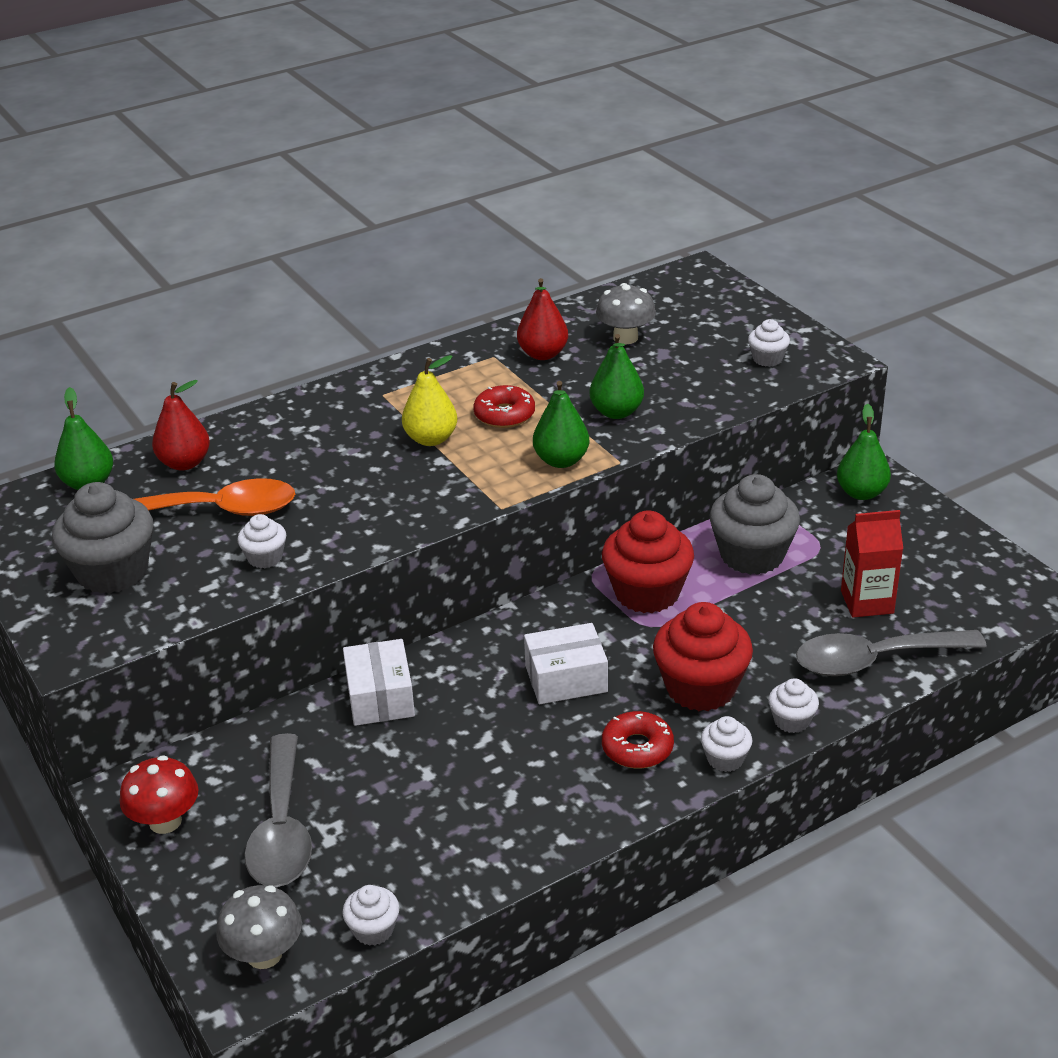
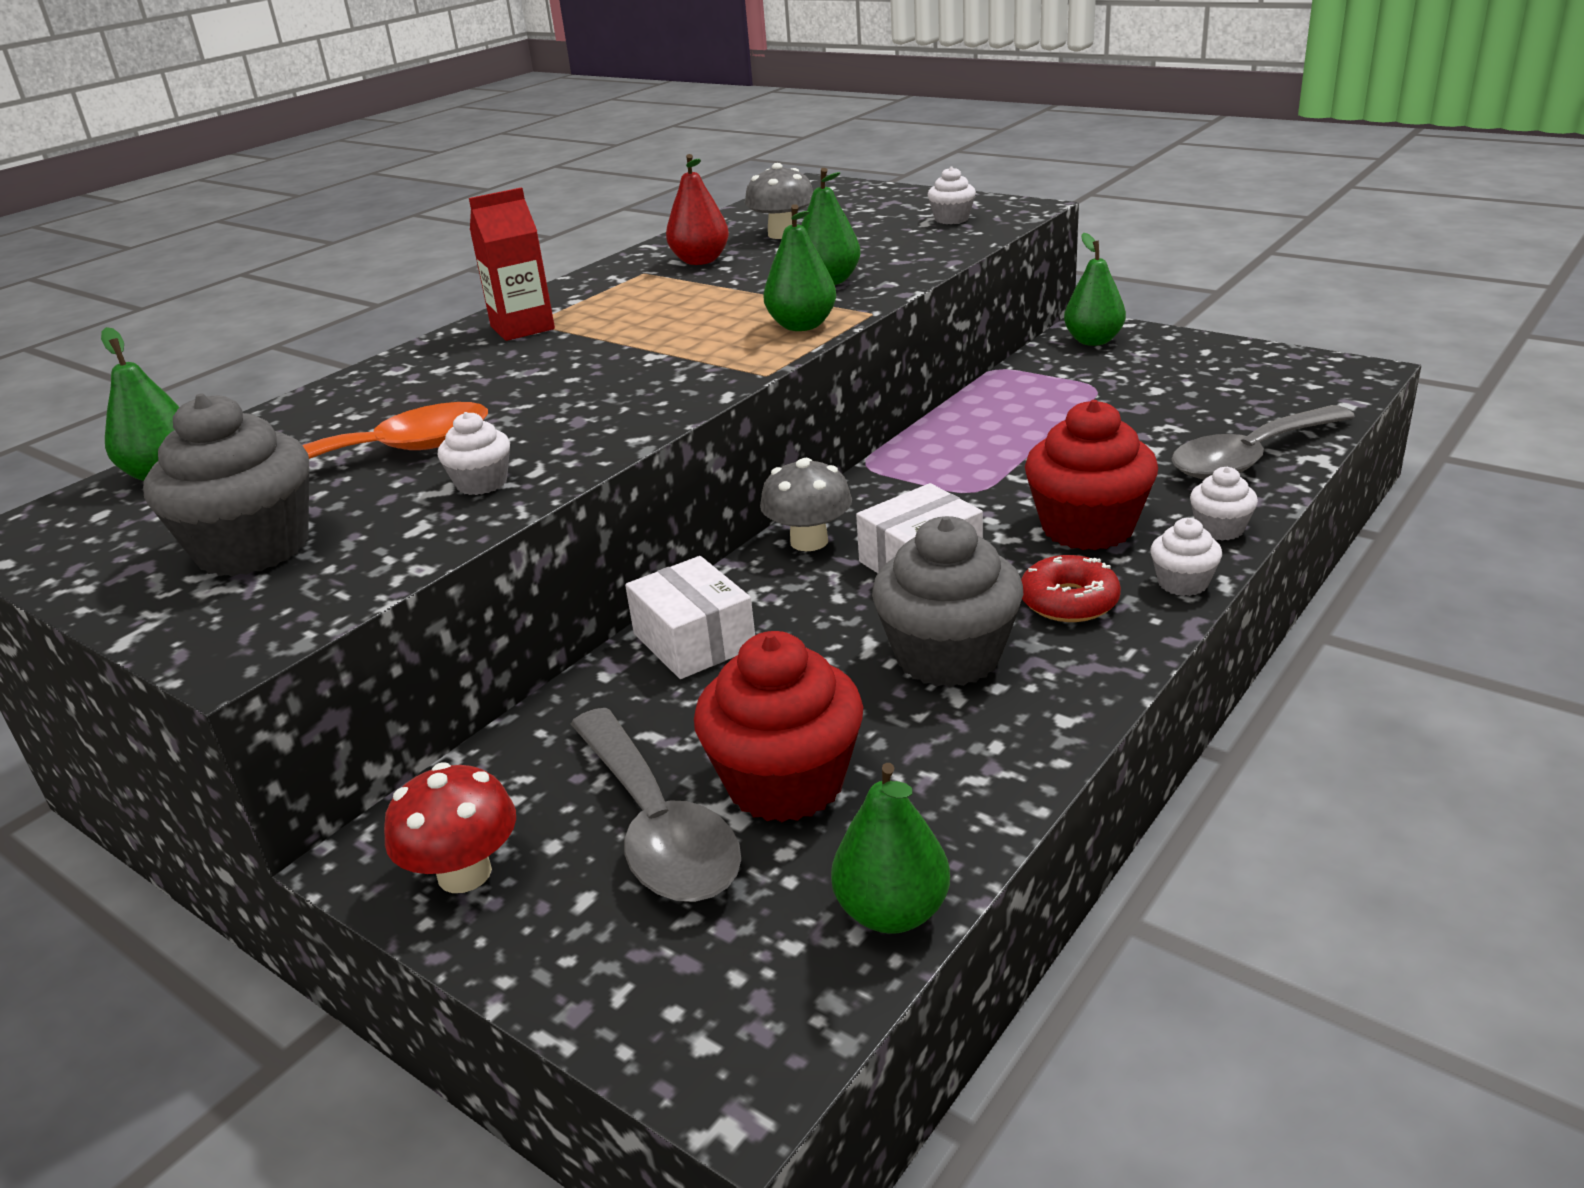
camera: 20 degrees left, 5 degrees down
(184, 463) = (301, 427): red pear -> none
(264, 954) = (744, 1005): grey mushroom -> grey mushroom (809, 541)
(373, 929) = (892, 912): white cupcake -> green pear
(431, 439) = (624, 342): yellow pear -> none
(504, 415) = (698, 308): red donut -> none
(647, 593) = (945, 465): red cupcake -> red cupcake (785, 783)
(752, 555) = (1030, 409): grey cupcake -> grey cupcake (948, 656)
(867, 602) = (1190, 416): red carton -> red carton (522, 328)

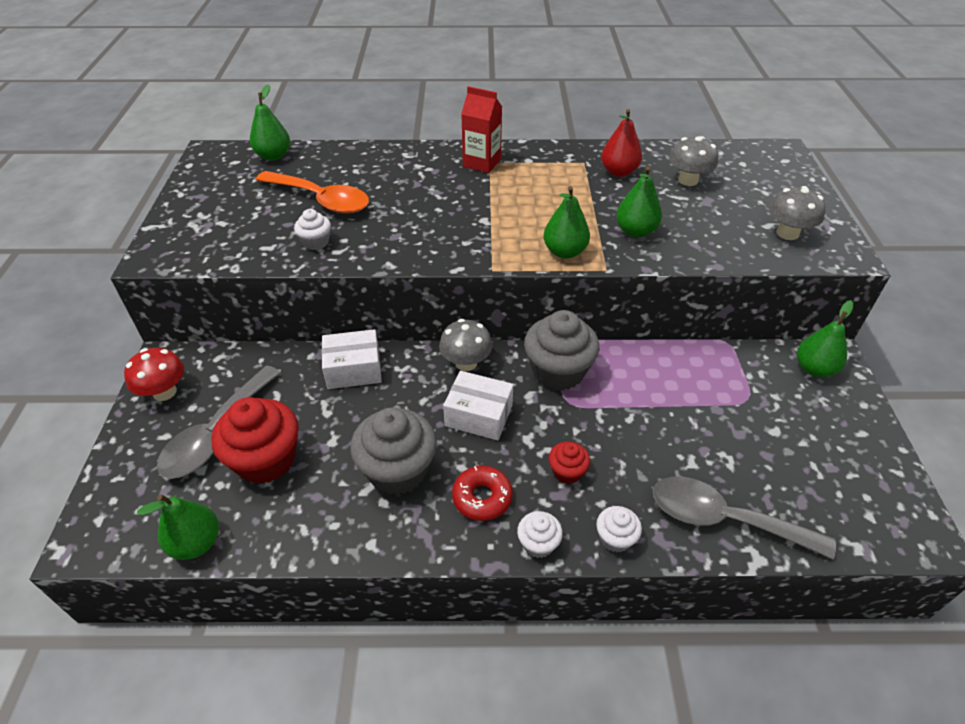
camera: 50 degrees right, 15 degrees up
(253, 548) = (228, 215): grey cupcake -> grey cupcake (558, 371)
(694, 640) = (354, 369): white box -> white box turned 60 degrees clockwise
(951, 219) = (787, 233): white cupcake -> grey mushroom
(1087, 528) = (567, 472): red cupcake -> red cupcake, size x0.50

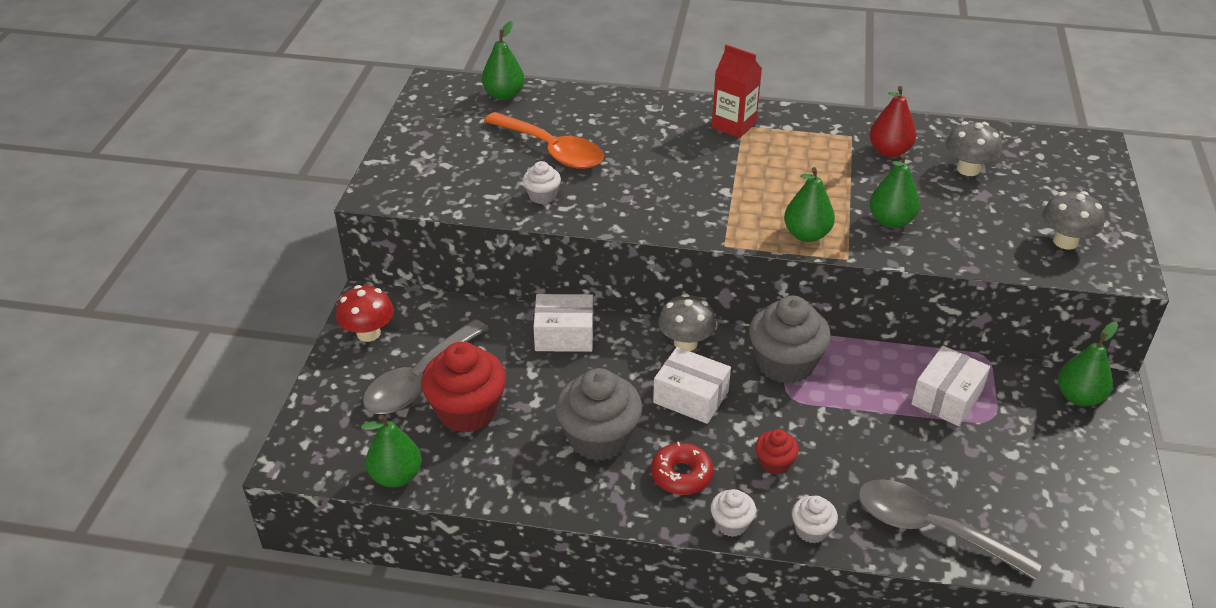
camera: 10 degrees right, 5 degrees down
(705, 384) = (947, 397): none -> white box

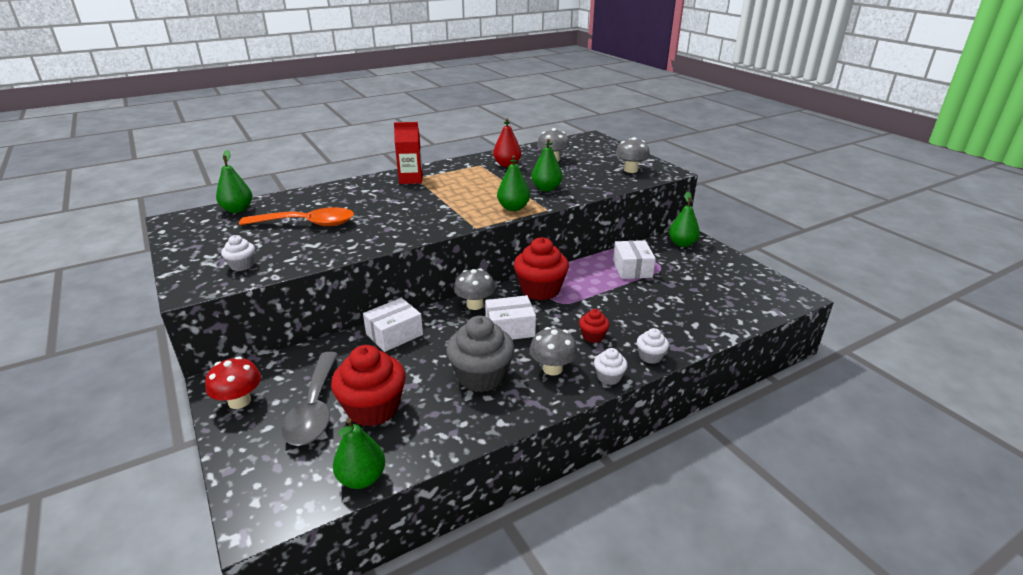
camera: 40 degrees left, 10 degrees down
(542, 196) = (329, 246): white cupcake -> white cupcake (242, 265)
(681, 475) = (552, 369): red donut -> grey mushroom
(785, 363) = (540, 290): grey cupcake -> red cupcake
(931, 529) = (699, 325): grey spoon -> none

